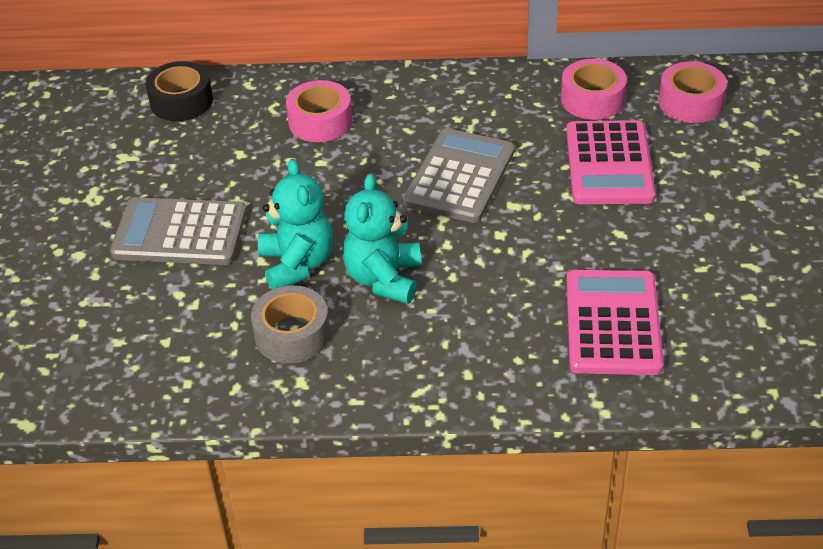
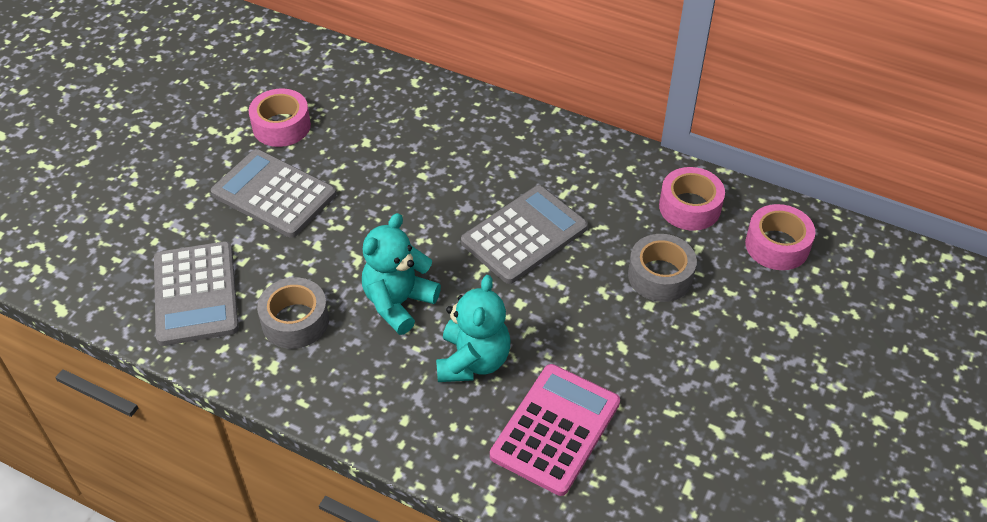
camera: 25 degrees right, 5 degrees up
(167, 352) = (196, 294): none -> grey calculator
(181, 101) = (353, 77): black tape -> none
(297, 264) = (341, 260): turquoise teddy bear -> turquoise teddy bear (473, 361)
(320, 121) = (447, 137): pink tape -> pink tape (281, 126)
(609, 164) = (660, 276): pink calculator -> grey tape

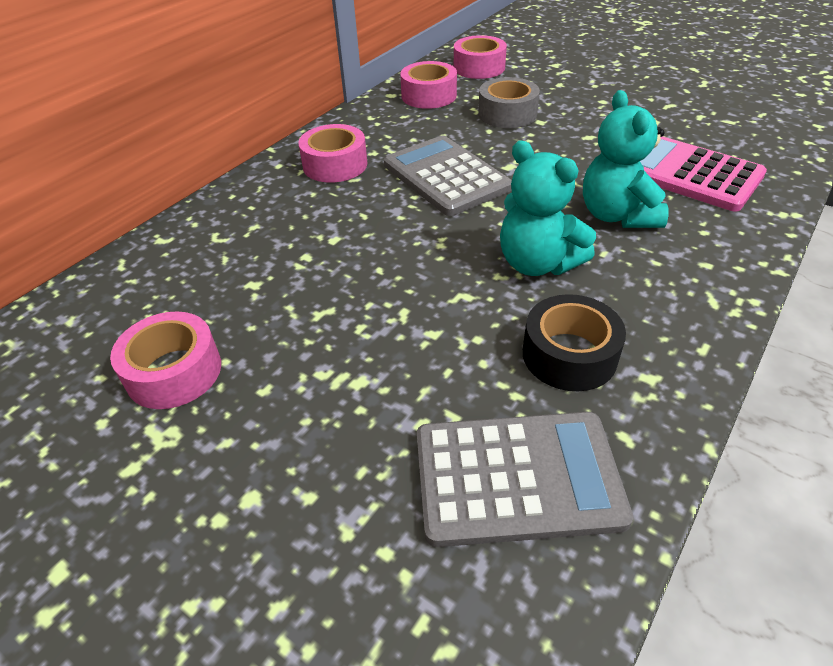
camera: 80 degrees left, 5 degrees down
(274, 194) = (320, 380): grey calculator -> none
(295, 321) = (569, 355): grey tape -> black tape
(473, 361) = (617, 215): turquoise teddy bear -> turquoise teddy bear turned 120 degrees counterclockwise
(533, 157) = (335, 165): none -> pink tape

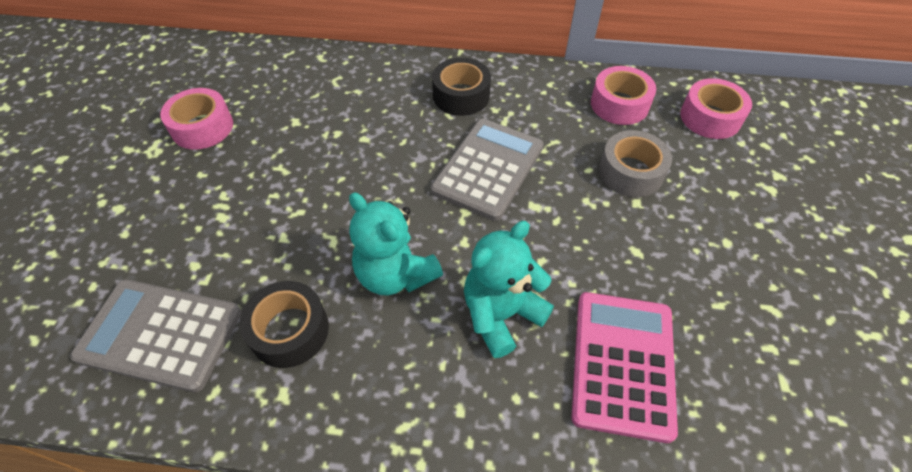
camera: 60 degrees right, 10 degrees up
(335, 165) = (461, 95): pink tape -> black tape
(517, 477) = (160, 334): grey calculator -> grey calculator turned 135 degrees clockwise
(537, 263) = (395, 274): turquoise teddy bear -> turquoise teddy bear turned 60 degrees counterclockwise

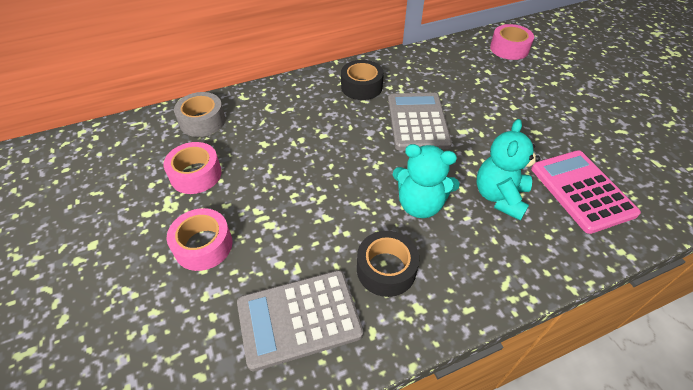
camera: 30 degrees left, 5 degrees down
(619, 104) = (457, 58): pink tape -> pink tape (203, 245)
(630, 172) = (496, 92): grey tape -> grey tape (202, 121)

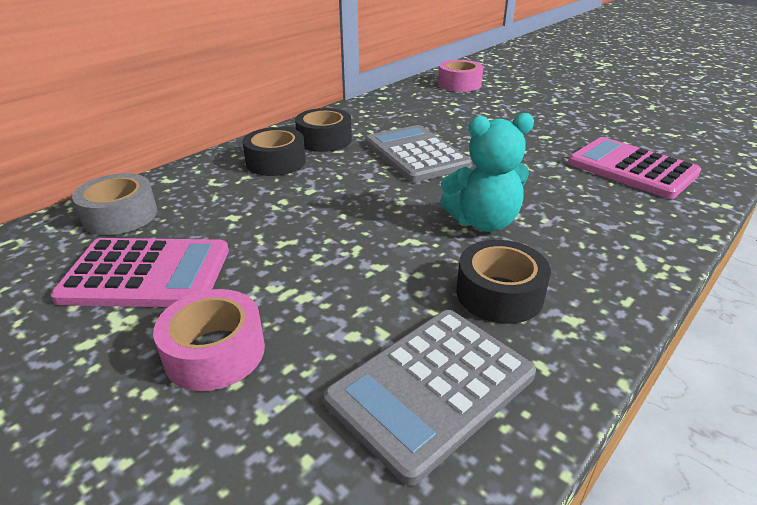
camera: 25 degrees left, 15 degrees down
(196, 174) = (147, 274): pink tape -> pink calculator
(316, 100) = (276, 162): none -> black tape
(500, 197) = (561, 193): turquoise teddy bear -> none

